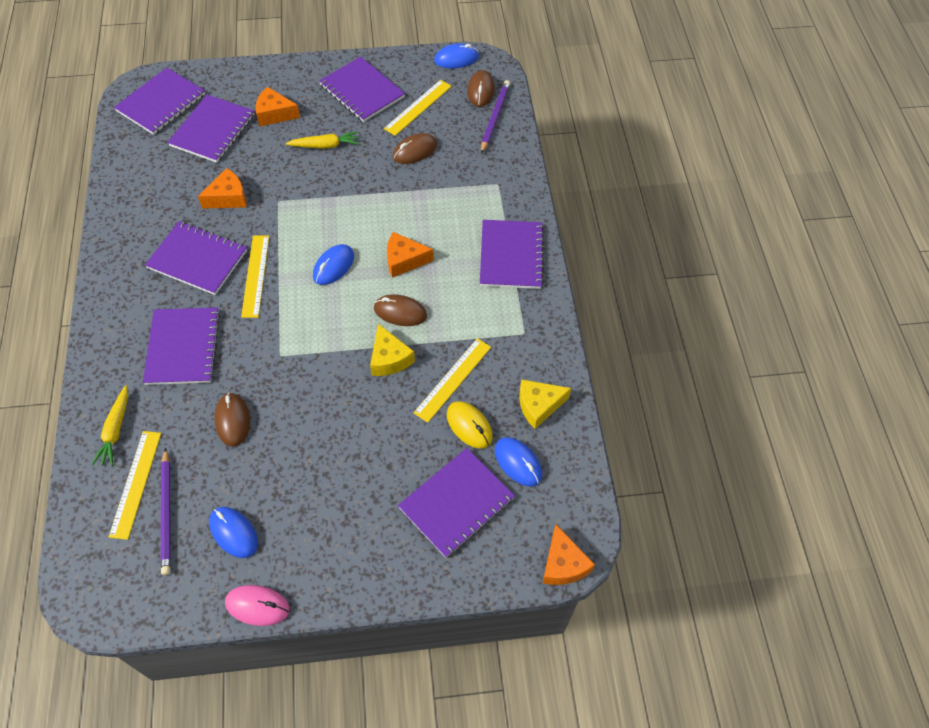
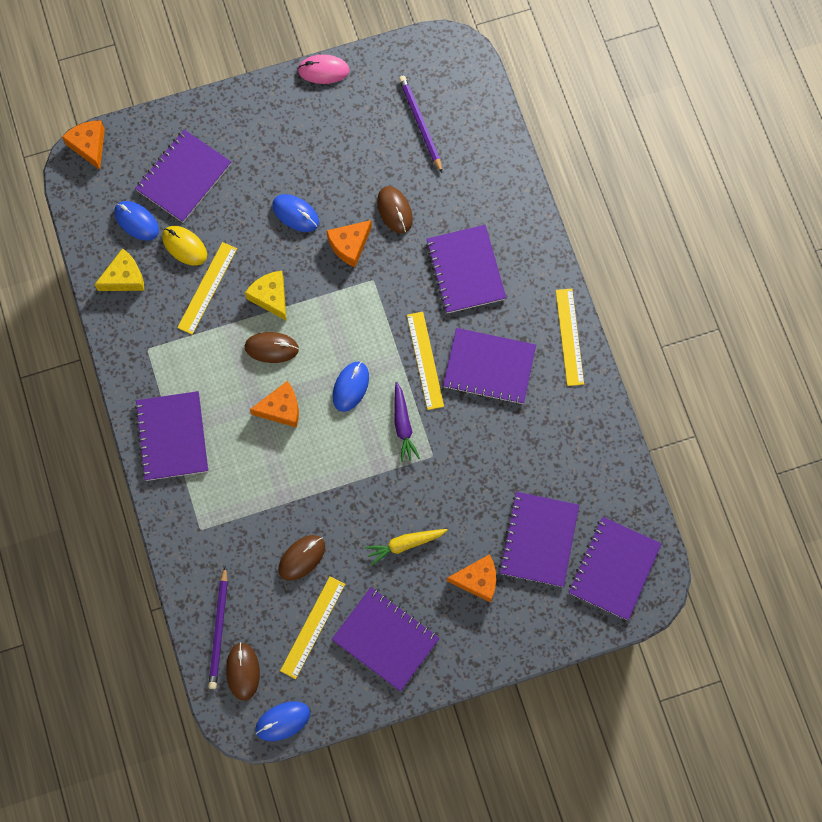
camera: 170 degrees right, 15 degrees up
(115, 430) = (492, 182): yellow carrot -> none
(136, 483) = (455, 142): yellow ruler -> yellow ruler (569, 337)
(228, 197) = (487, 450): orange cheese -> orange cheese (349, 245)
(234, 533) = (360, 119): blue mouse -> blue mouse (295, 214)
(295, 228) = (403, 425): none -> purple carrot

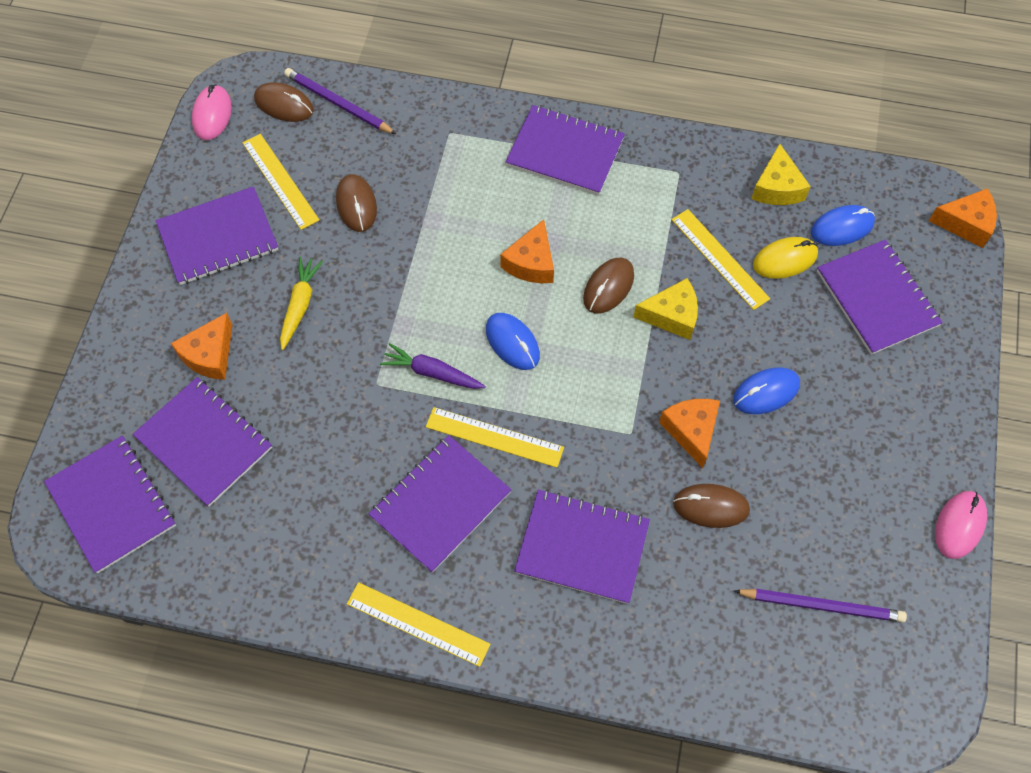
camera: 120 degrees right, 10 degrees down
(282, 721) = (212, 115): blue mouse -> pink mouse

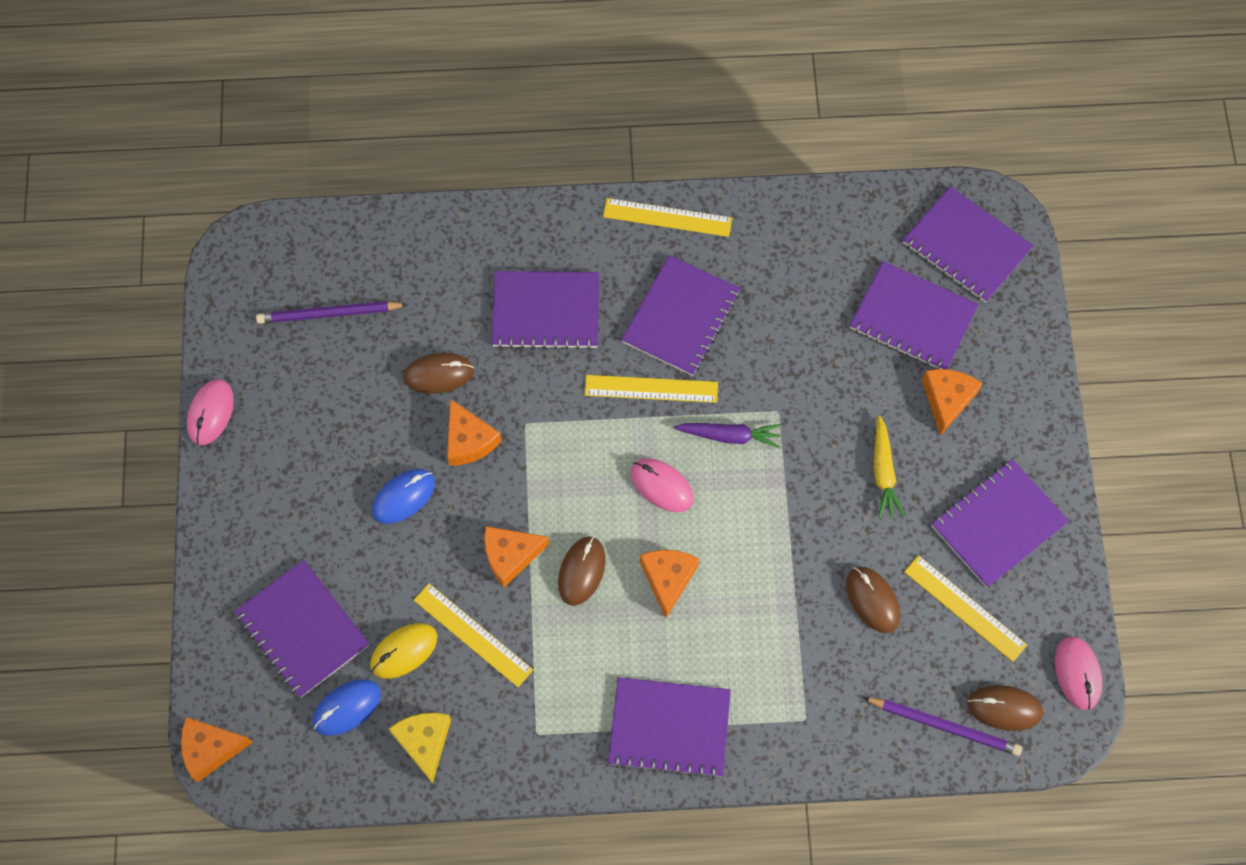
camera: 165 degrees right, 5 degrees up
(512, 343) = (662, 486): blue mouse -> pink mouse
(672, 315) = (510, 556): yellow cheese -> orange cheese

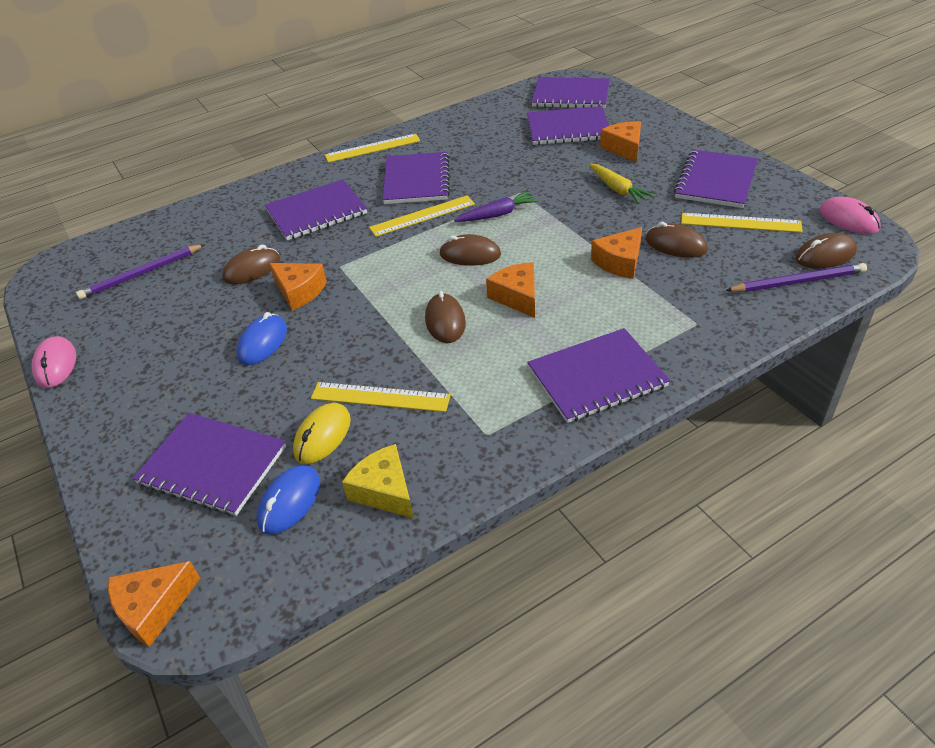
camera: 25 degrees left, 25 degrees down
(510, 556) = (379, 337): orange cheese -> orange cheese (619, 262)
(662, 486) = (470, 254): pink mouse -> brown mouse

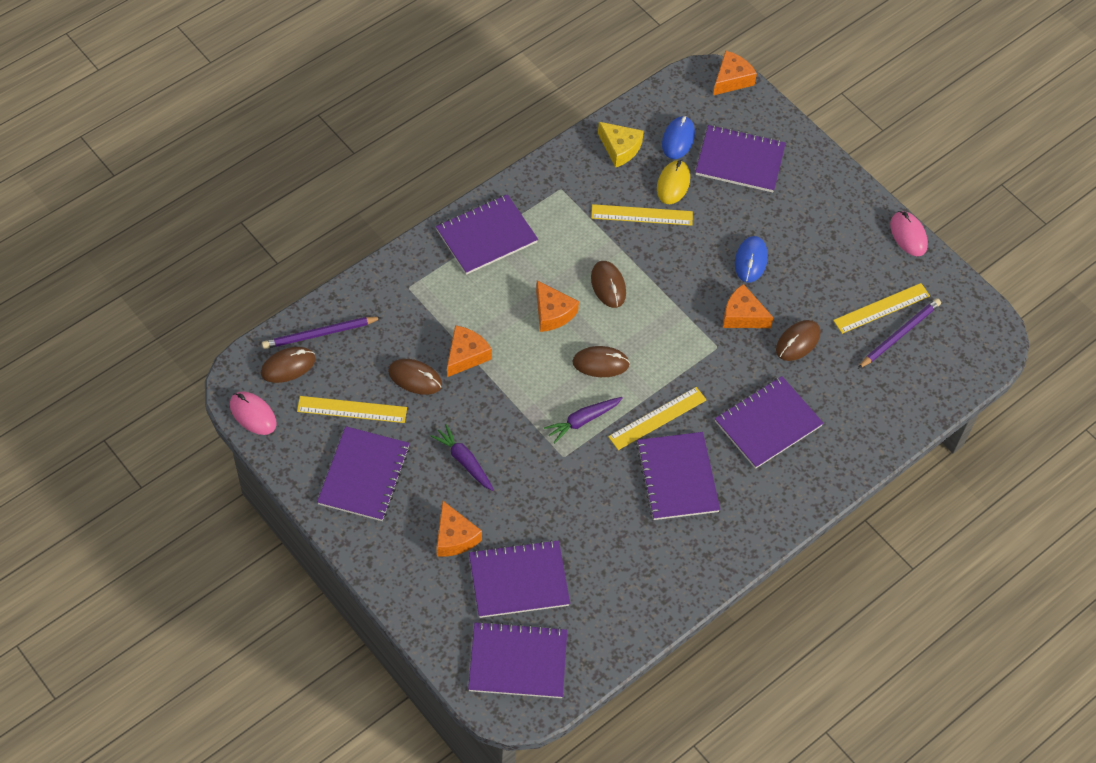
camera: 165 degrees right, 15 degrees up
(372, 148) = (744, 541): yellow ruler -> yellow ruler (881, 308)
(618, 189) = (464, 461): yellow carrot -> purple carrot

